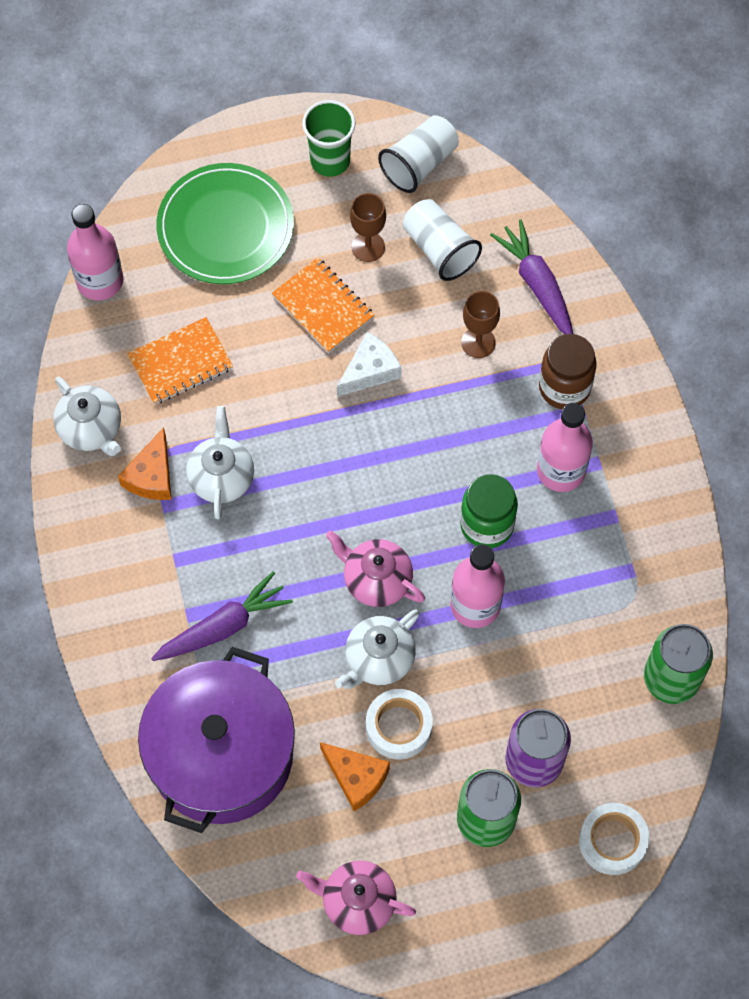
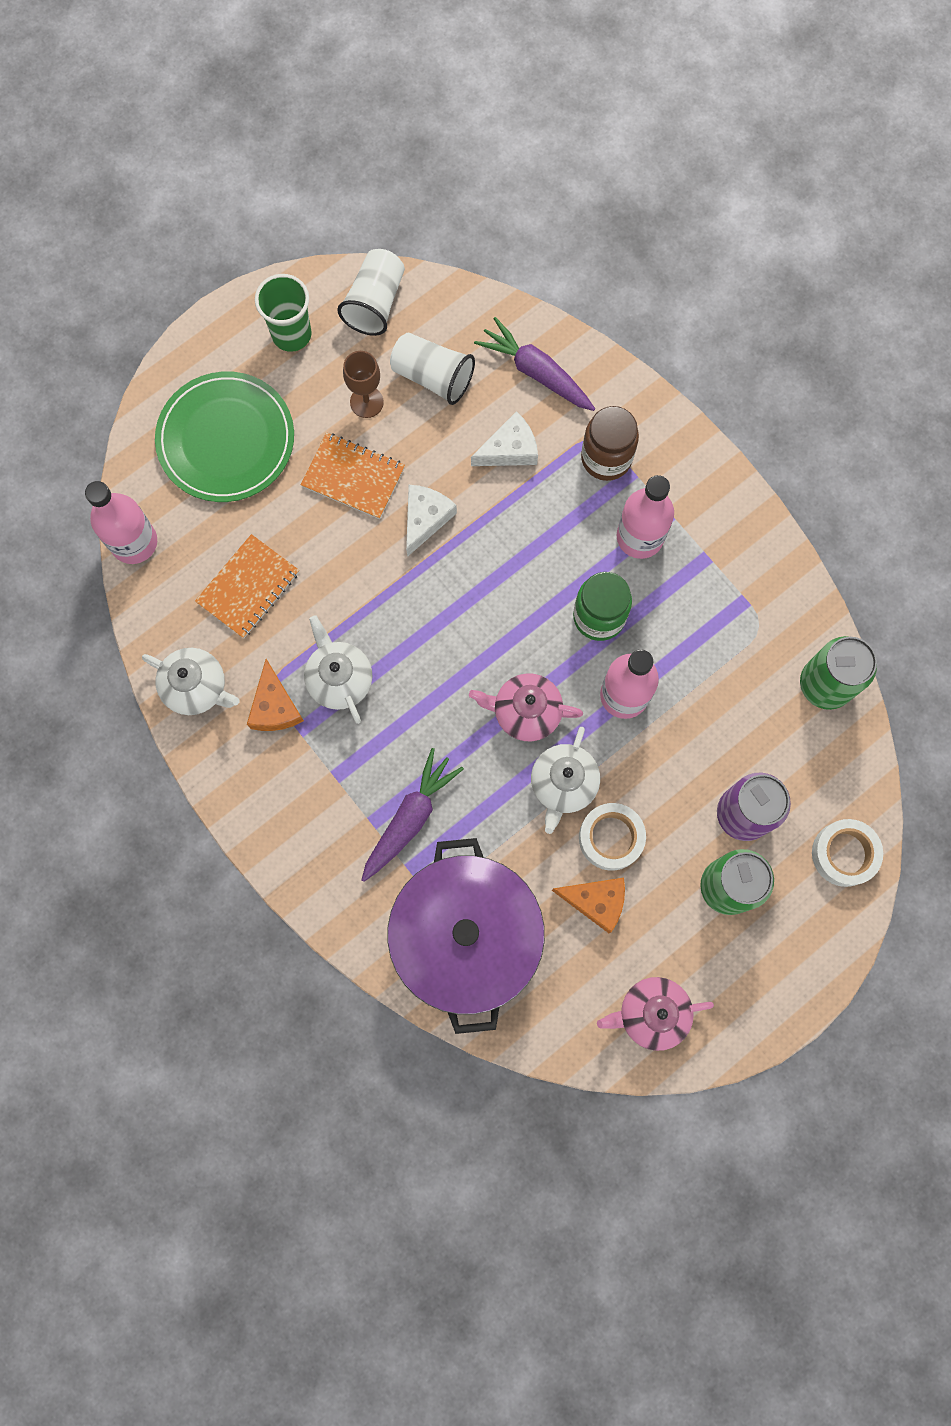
camera: 25 degrees left, 10 degrees up
(478, 342) = (510, 449): brown goblet -> white cheese

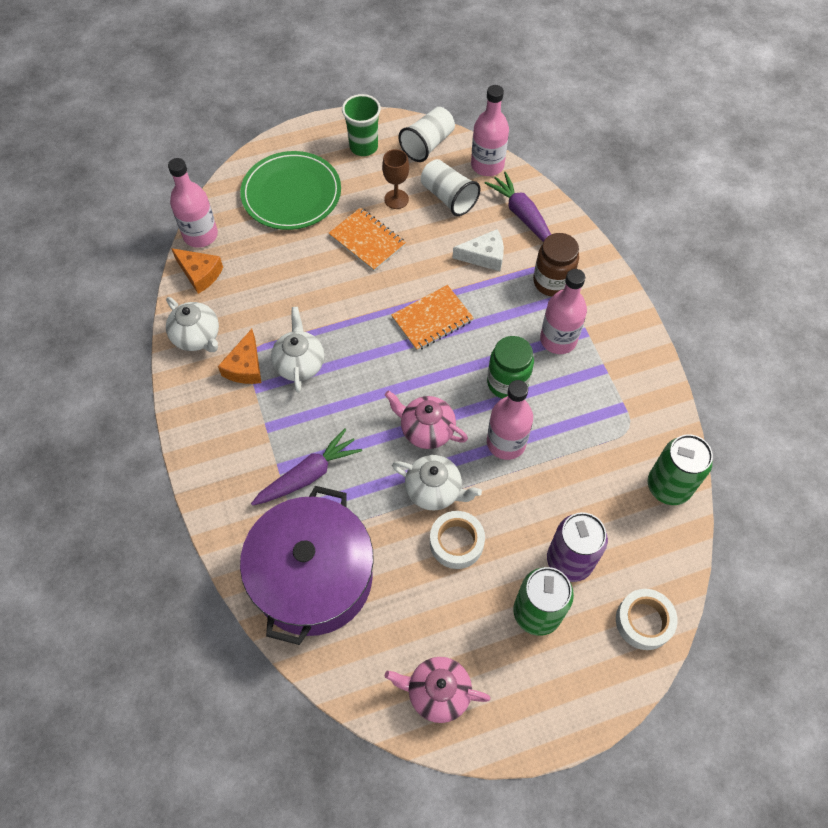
camera: 20 degrees right, 15 degrees down
(248, 587) = (263, 285): orange notebook -> orange notebook (432, 319)
(425, 519) = (406, 281): white cheese -> none
(465, 309) = (487, 165): none -> pink bottle
(563, 784) = (434, 490): white teapot -> white teapot turned 105 degrees counterclockwise
(596, 901) = (426, 586): orange cheese -> orange cheese (200, 274)

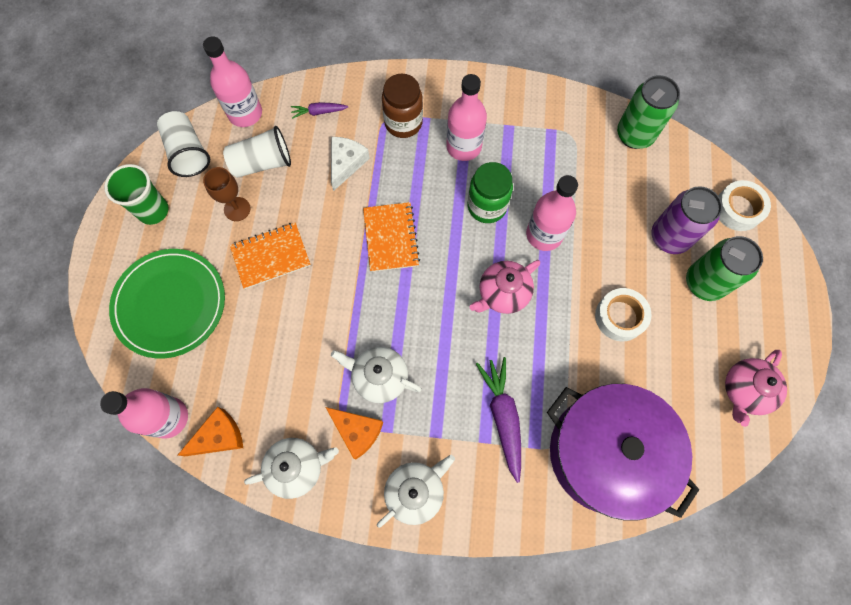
camera: 65 degrees left, 10 degrees up
(434, 490) = (564, 313): white teapot -> white teapot (415, 491)
(522, 215) = (319, 112): purple carrot -> purple carrot, size x0.55

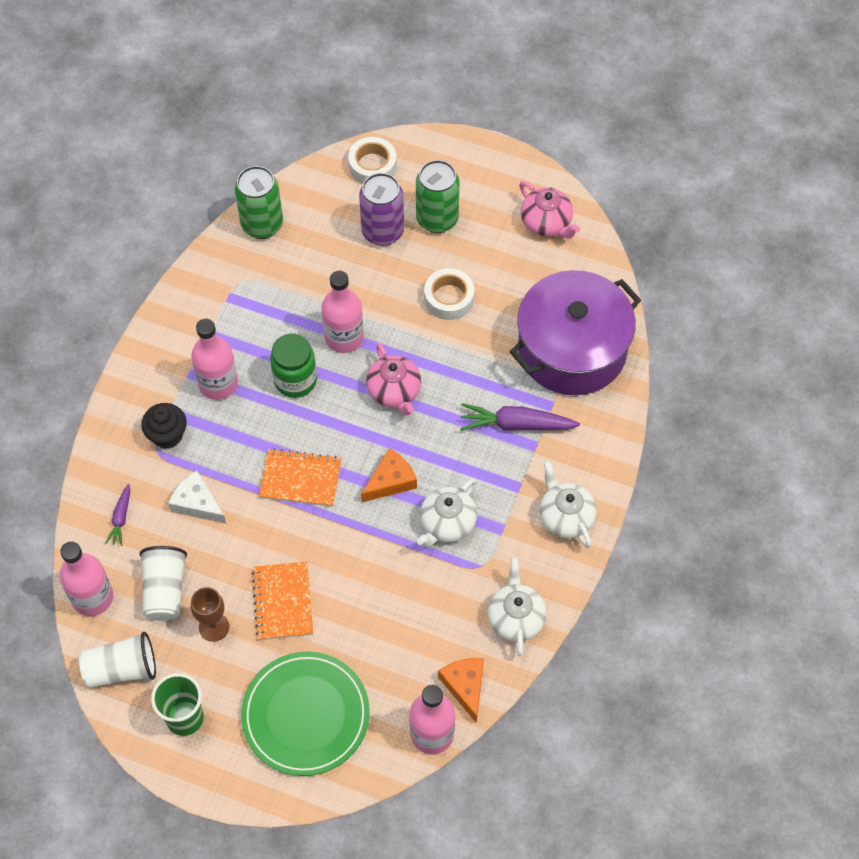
camera: 75 degrees left, 10 degrees down
(357, 431) = (495, 556): orange cheese -> orange cheese (391, 481)
(403, 123) = (167, 435): brown jar -> black cupcake

